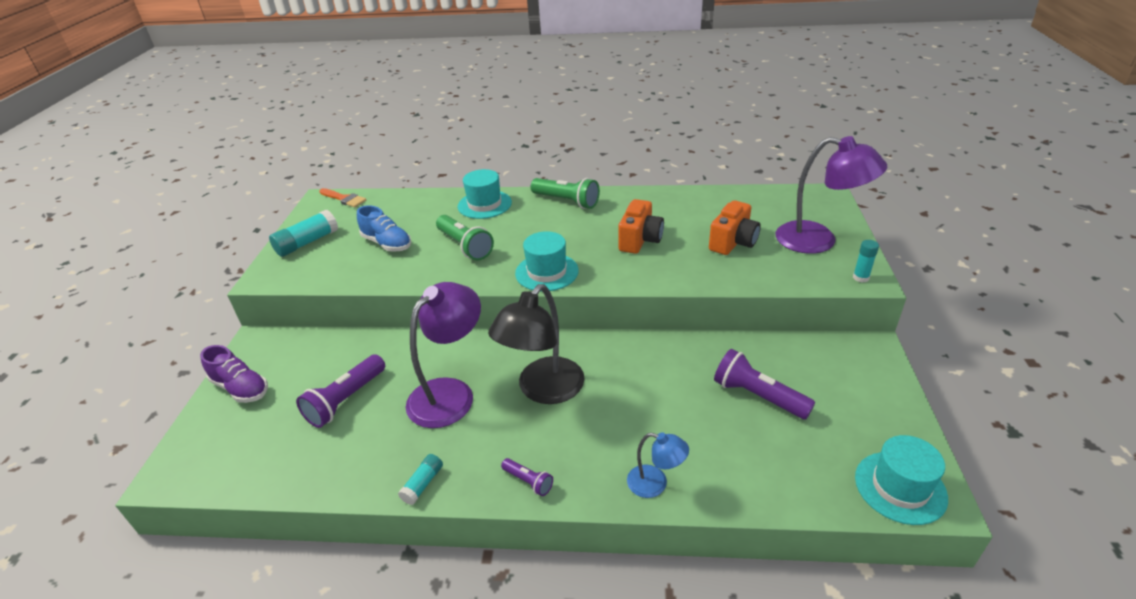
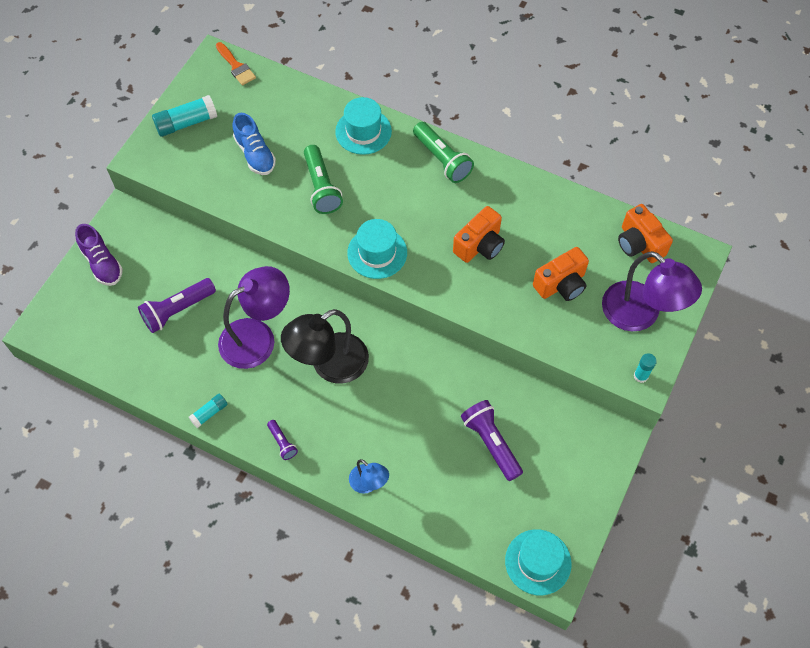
camera: 20 degrees right, 25 degrees up
(774, 201) = (639, 244): none -> orange camera

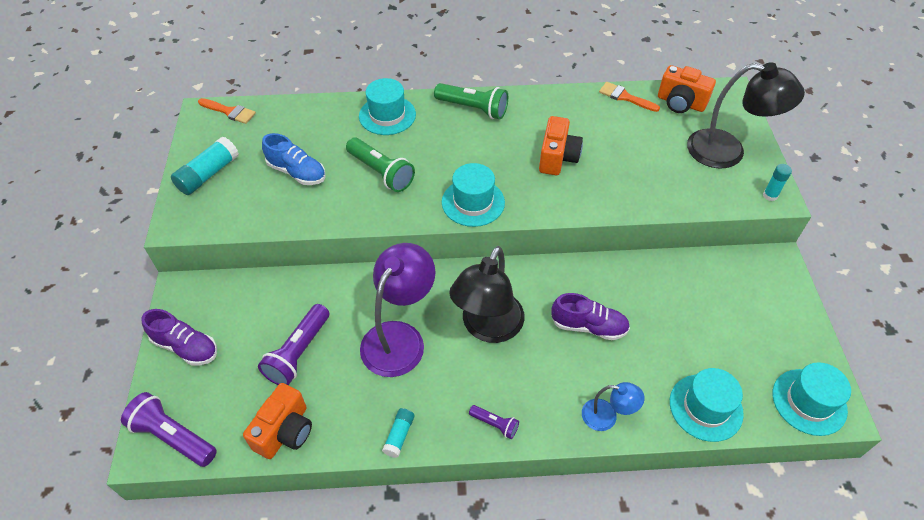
camera: 30 degrees left, 10 degrees down
(409, 406) = (588, 326): none -> purple shoe
(451, 519) = (705, 407): none -> turquoise hat
(491, 443) = (683, 320): purple flashlight -> purple flashlight (173, 437)
(561, 284) = (648, 157): orange camera -> orange camera (285, 431)
(591, 212) = (625, 97): none -> orange brush
(640, 315) = (728, 152): purple lamp -> black lamp

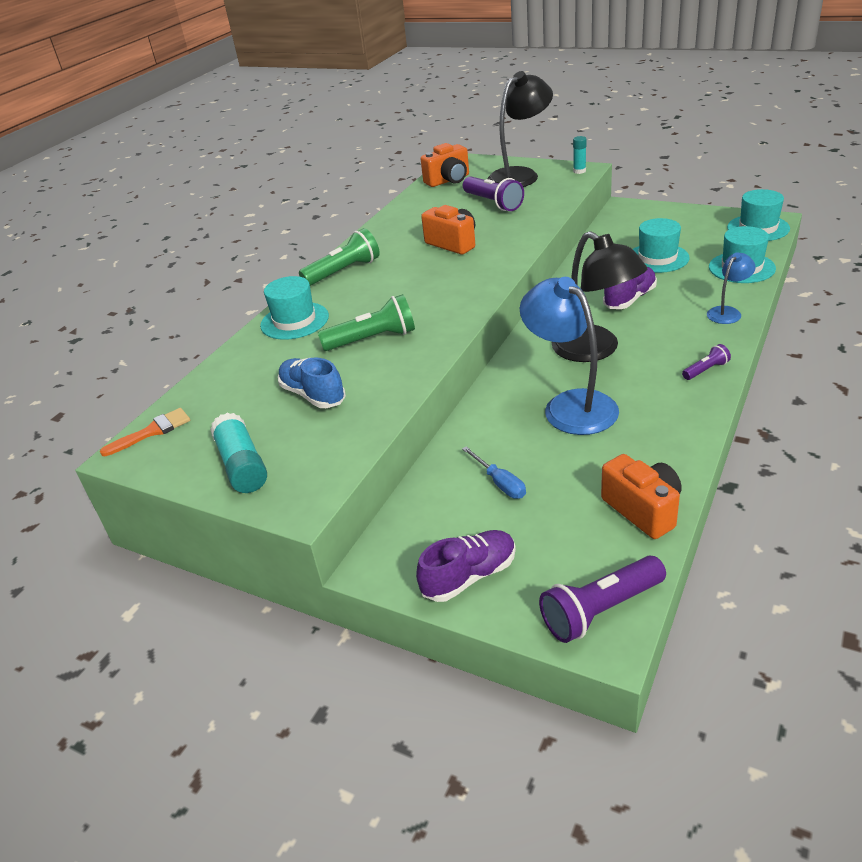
camera: 55 degrees left, 15 degrees down
(286, 327) = (500, 483): none -> blue screwdriver
(297, 172) = (313, 395): blue shoe -> blue shoe turned 105 degrees counterclockwise
(298, 353) = (543, 480): purple flashlight -> purple flashlight (493, 203)
(399, 337) = (570, 405): purple lamp -> blue lamp
(399, 435) = (689, 429): turquoise glue stick -> none
(473, 202) = (465, 295): turquoise hat -> turquoise hat (657, 258)
(625, 97) = (415, 200): orange brush -> none

